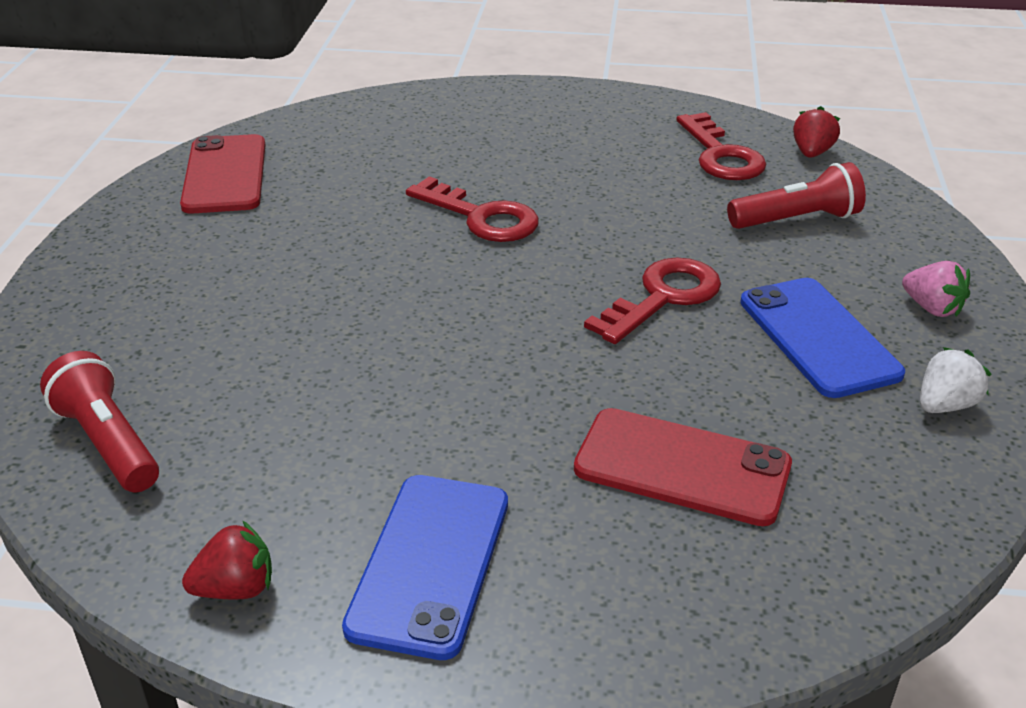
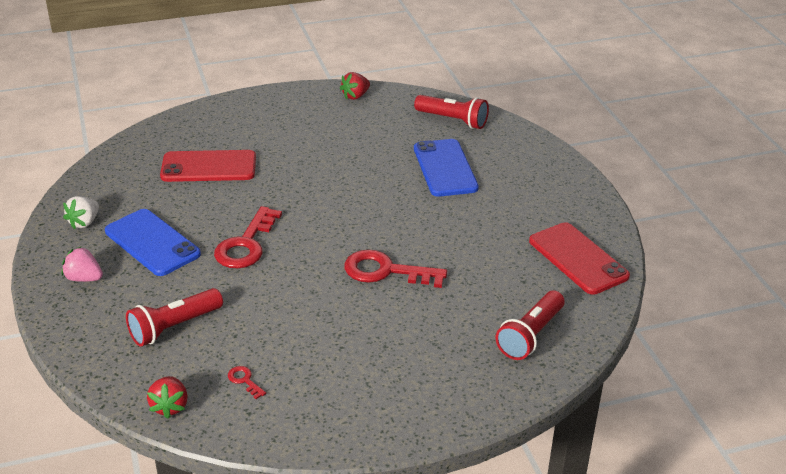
camera: 155 degrees right, 0 degrees up
(376, 124) = (530, 336): none -> red flashlight
(430, 563) = (293, 116): blue phone -> blue phone (445, 168)
(721, 155) = (244, 380): red key -> red key, size x0.43

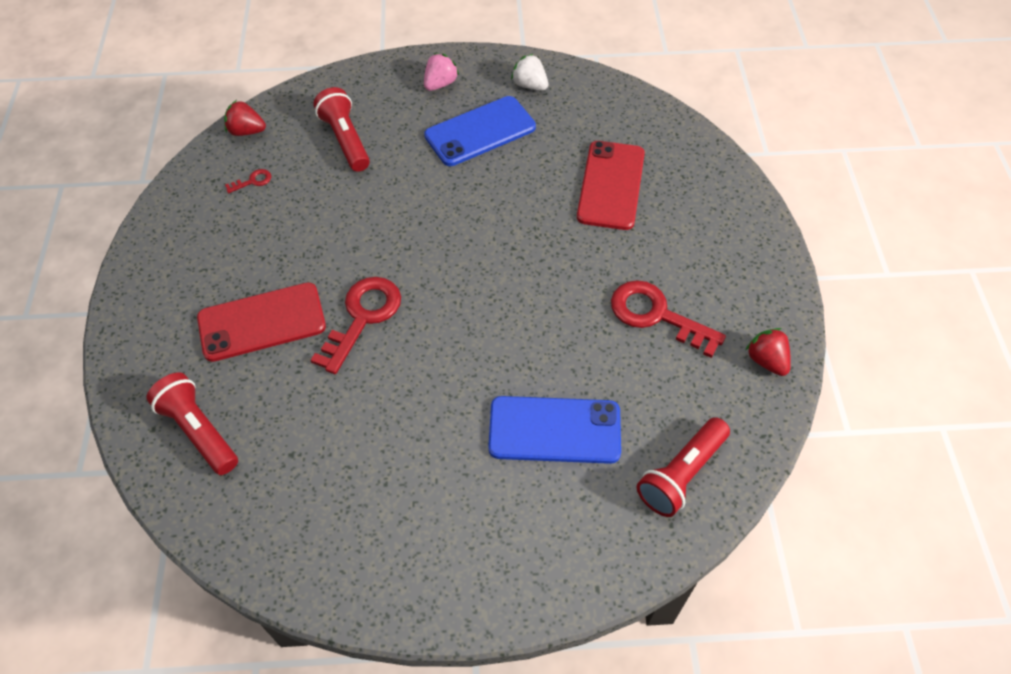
camera: 105 degrees right, 20 degrees up
(246, 245) = (452, 202): red key -> red key (656, 315)
(578, 258) = (307, 534): red phone -> red phone (262, 322)

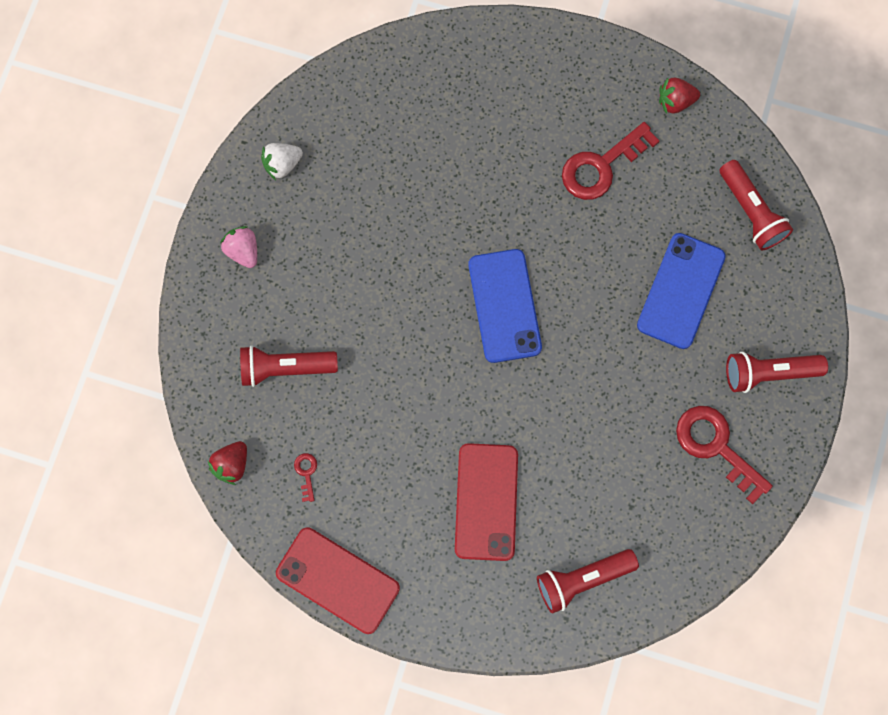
camera: 70 degrees left, 20 degrees up
(363, 317) = (513, 411): red key -> red key (716, 446)
(480, 131) = (327, 235): blue phone -> blue phone (504, 306)
(495, 552) = (768, 373): none -> red flashlight
(611, 185) = (444, 143): red phone -> red phone (337, 580)

